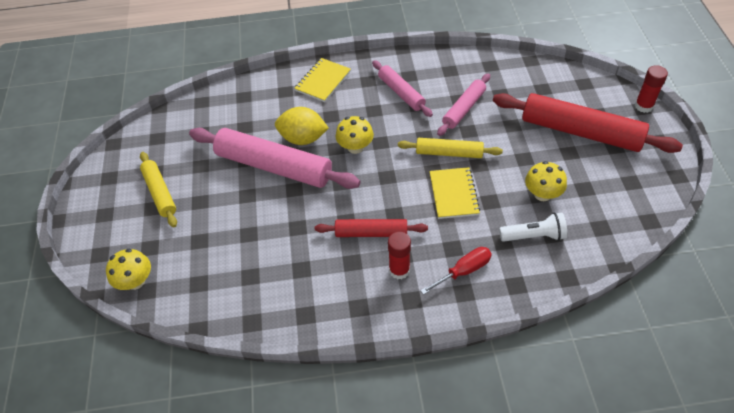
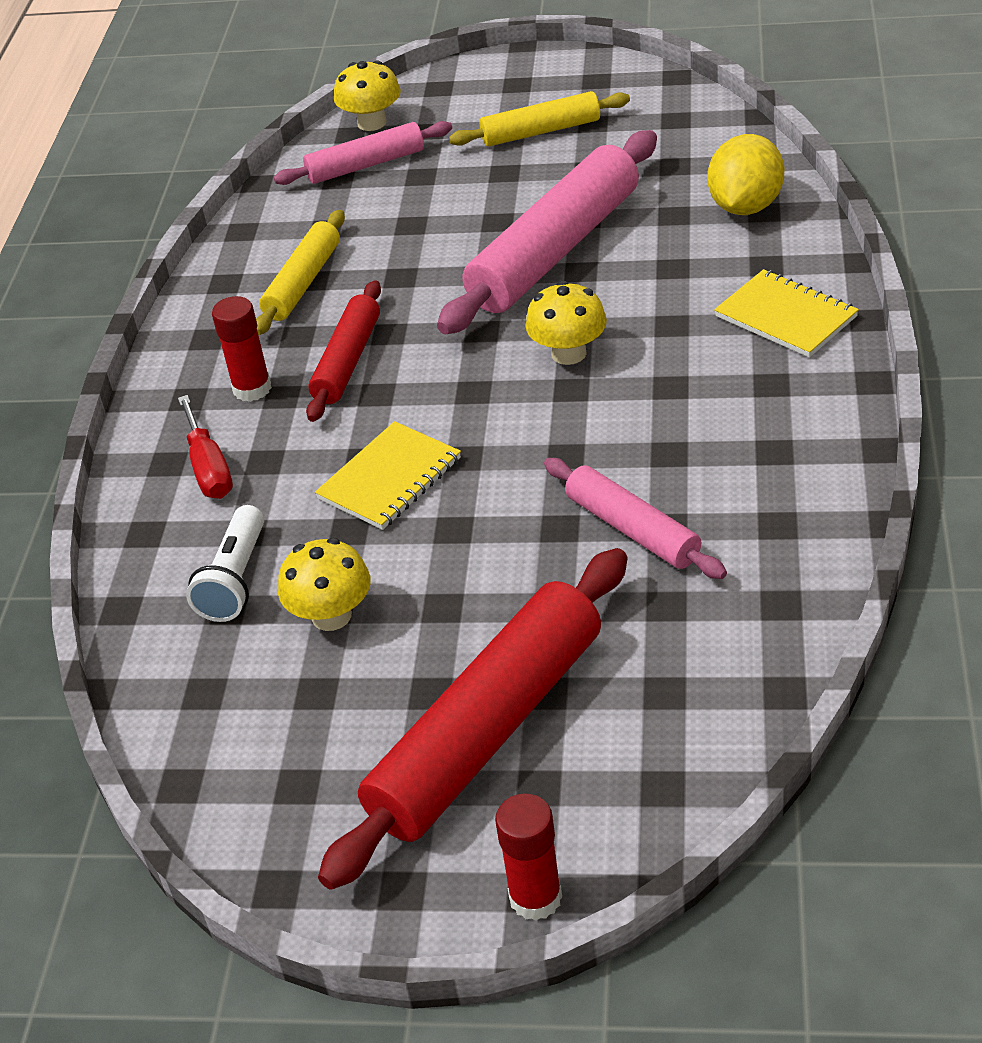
camera: 105 degrees right, 10 degrees down
(303, 138) = (616, 286): yellow lemon -> yellow lemon (745, 206)
(401, 93) = (716, 432): pink rolling pin -> pink rolling pin (366, 165)
(449, 153) = (503, 486): yellow rolling pin -> yellow rolling pin (303, 283)
(453, 194) = (389, 479): yellow notebook -> yellow notebook turned 60 degrees counterclockwise

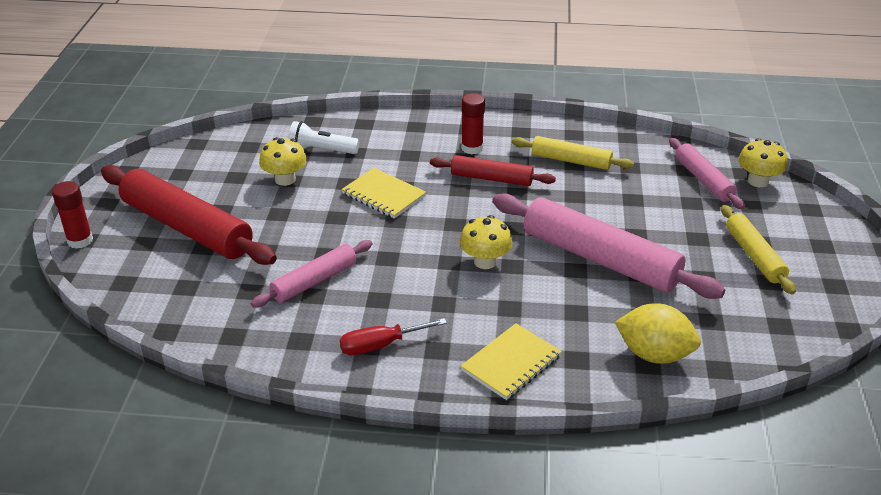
camera: 85 degrees right, 5 degrees down
(209, 468) = (408, 138): red screwdriver -> red screwdriver (380, 345)

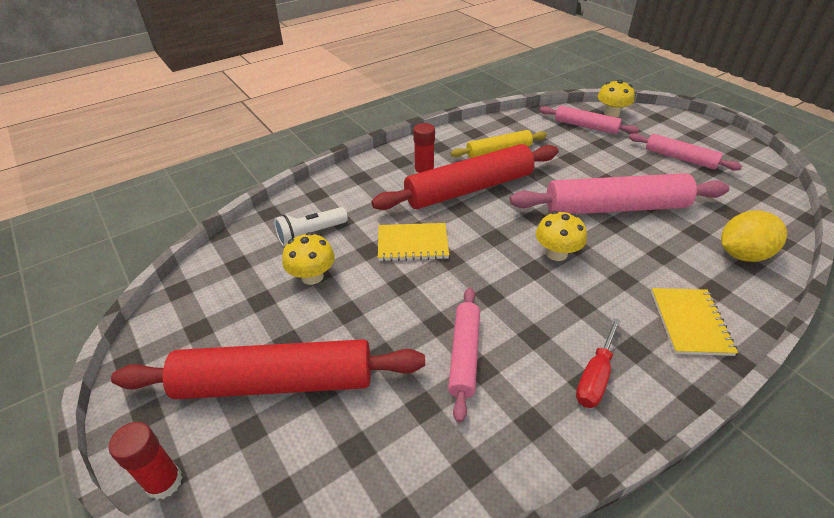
camera: 40 degrees left, 5 degrees up
(491, 178) = (469, 189): red rolling pin -> red rolling pin, size x1.81
(754, 256) = (680, 158): yellow rolling pin -> pink rolling pin

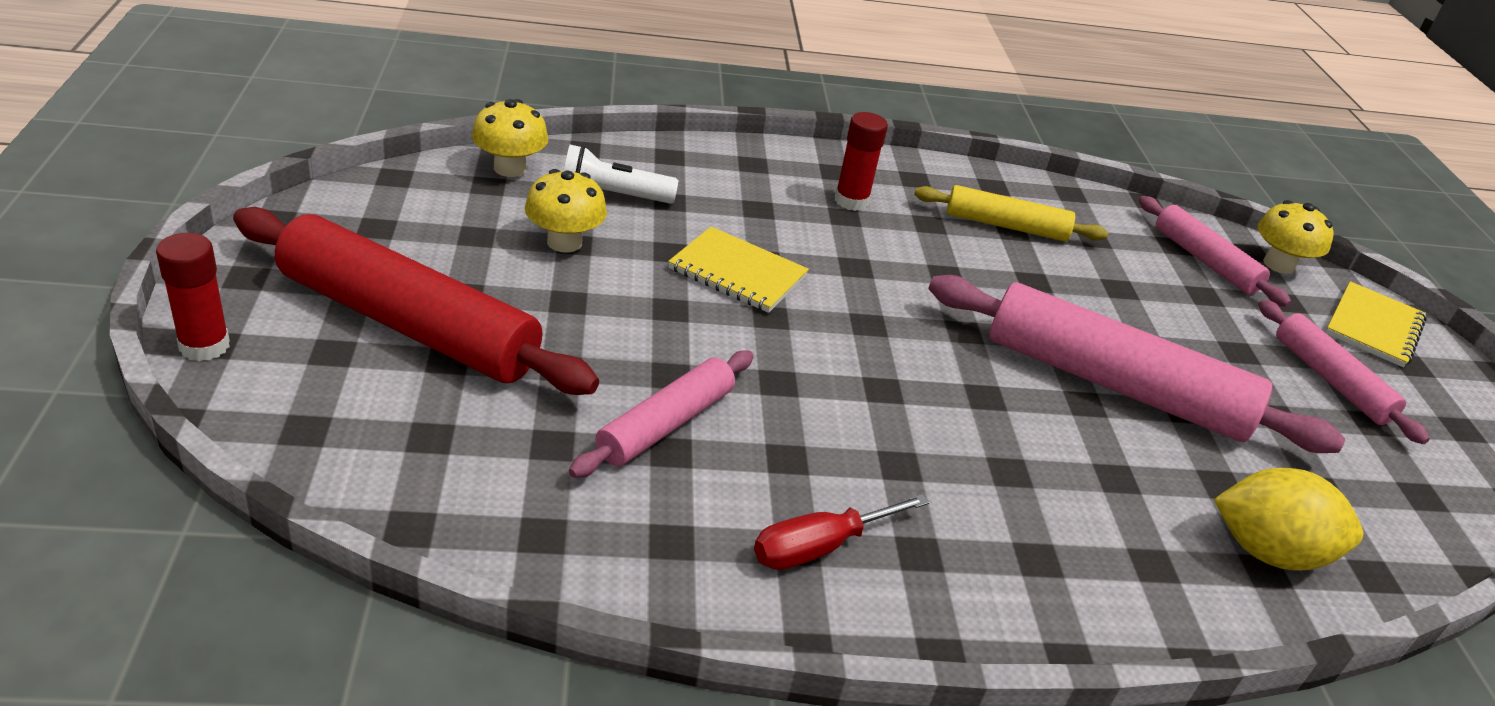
camera: 25 degrees right, 5 degrees down
(469, 189) = (898, 250): red rolling pin -> none
(556, 253) = (940, 389): yellow mushroom -> yellow mushroom (510, 168)
(690, 322) = (1052, 575): yellow notebook -> yellow notebook (1373, 327)

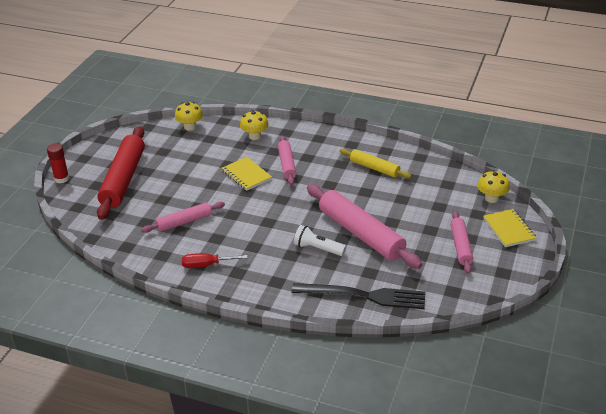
camera: 30 degrees right, 0 degrees up
(408, 323) = (123, 179): red rolling pin -> red rolling pin turned 45 degrees clockwise
(564, 242) = (191, 157): yellow mushroom -> yellow mushroom (255, 136)
(612, 196) = (220, 141): white flashlight -> white flashlight (318, 248)
(851, 201) = (315, 151): red glue stick -> none
(1205, 261) = (455, 192): pink rolling pin -> pink rolling pin (287, 164)
(1268, 551) = (364, 296): yellow lemon -> black fork
(1373, 327) = (509, 229): yellow notebook -> yellow notebook turned 75 degrees counterclockwise

